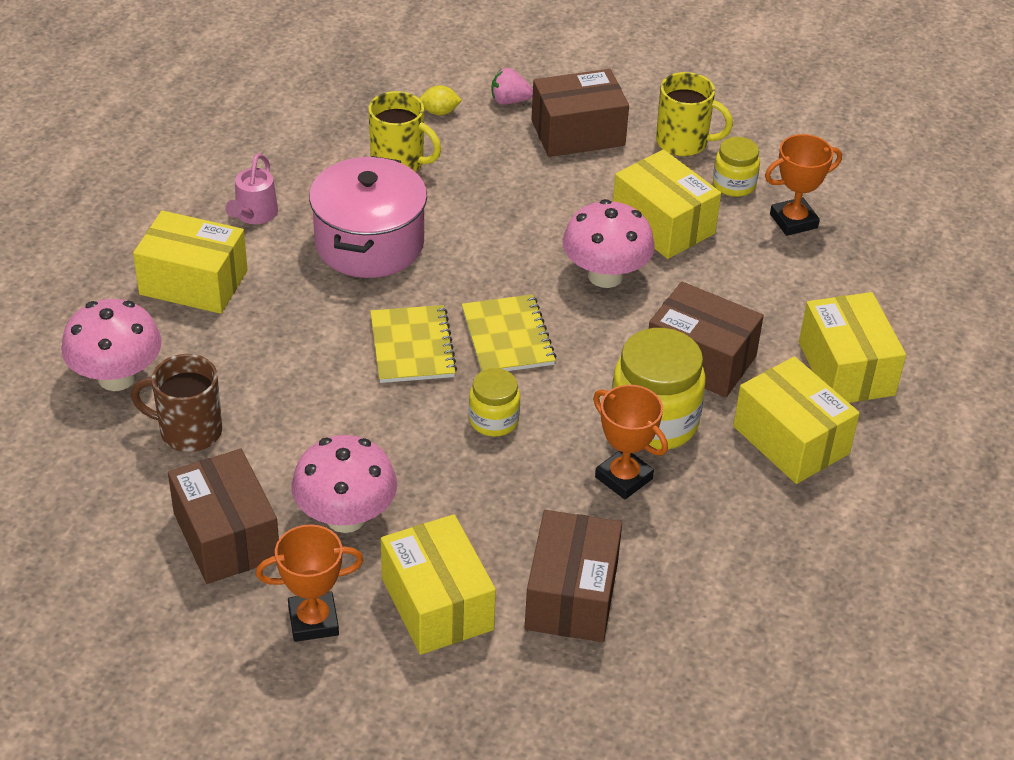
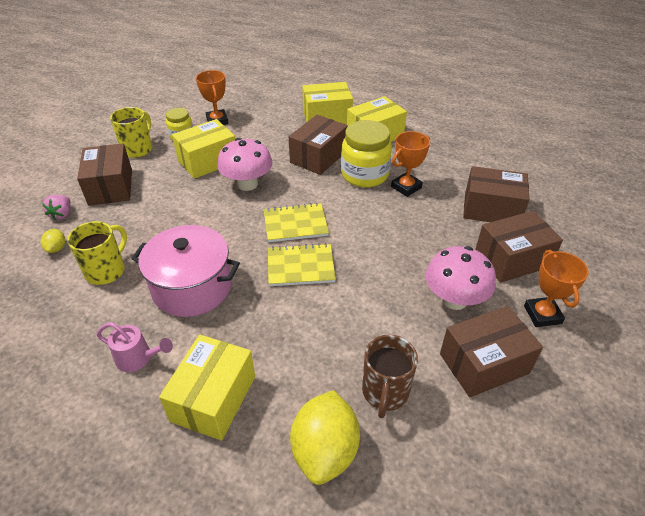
camera: 85 degrees left, 0 degrees up
(117, 377) = (325, 450): pink mushroom -> yellow lemon
(437, 604) = (512, 259): yellow box -> brown box
(493, 420) = (366, 232): yellow jar -> none

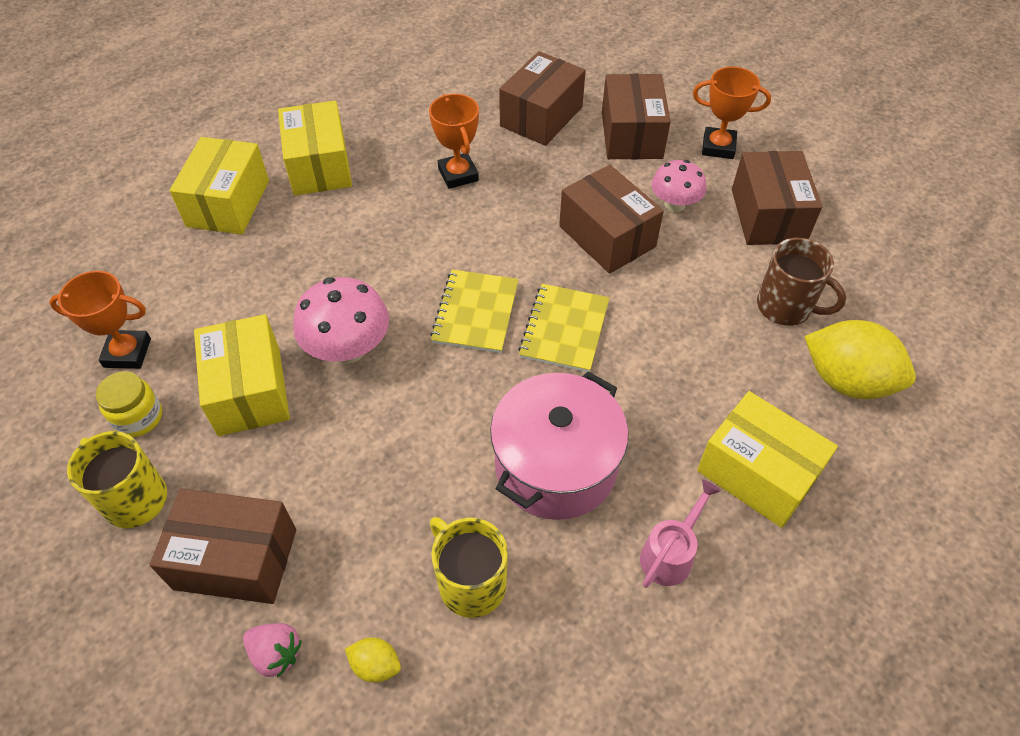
camera: 70 degrees left, 10 degrees up
(318, 157) = (331, 244): brown box -> brown box (607, 236)
(364, 175) = (407, 206): yellow jar -> none
(454, 299) = (674, 204): pink mushroom -> pink mushroom, size x0.66

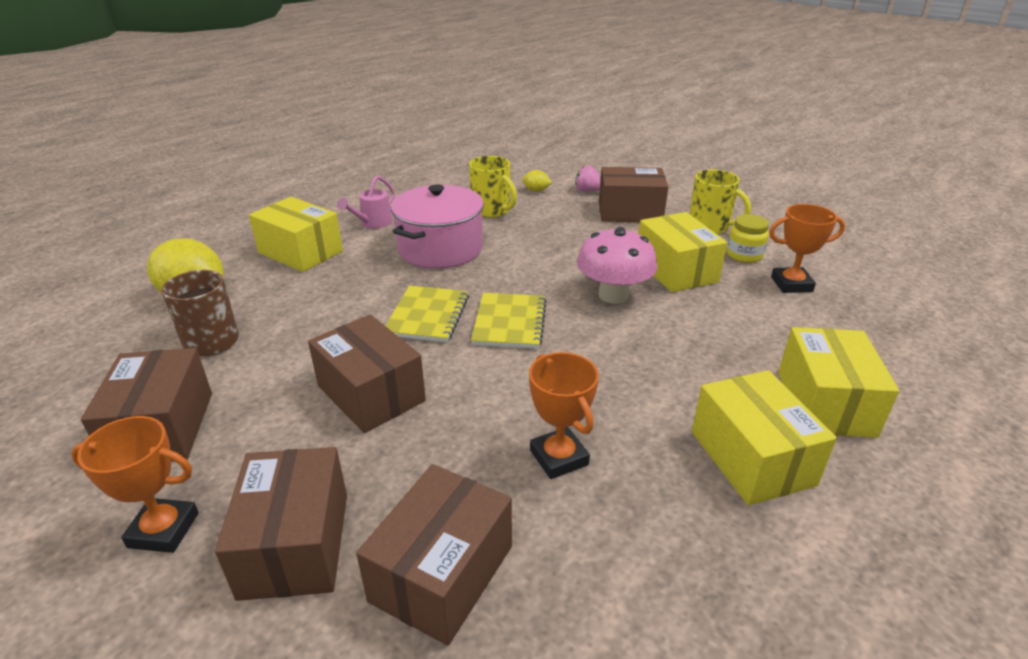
camera: 175 degrees right, 20 degrees down
(674, 204) = (275, 435): pink mushroom -> none

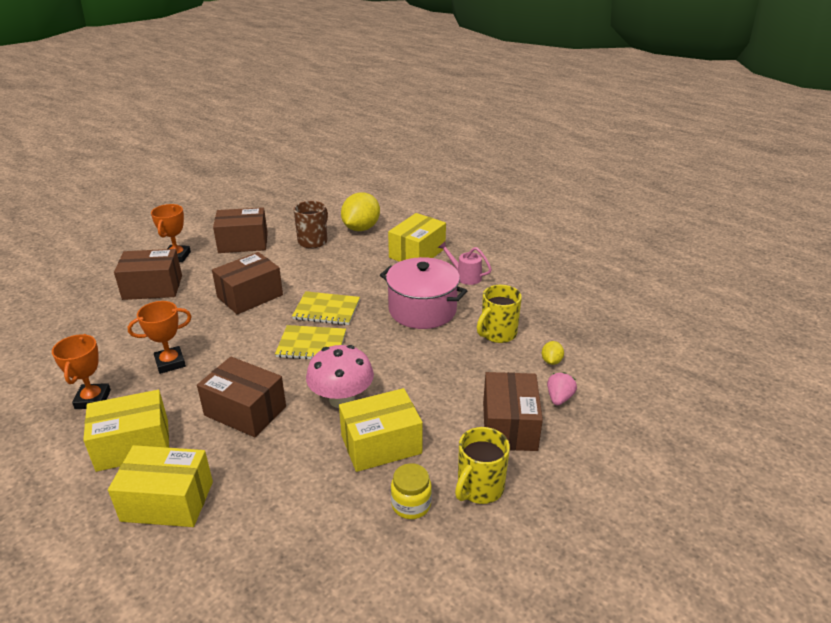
camera: 90 degrees right, 0 degrees up
(442, 573) = (115, 326): brown box -> brown box (245, 411)
(791, 284) = (346, 531): orange trophy -> orange trophy (93, 399)

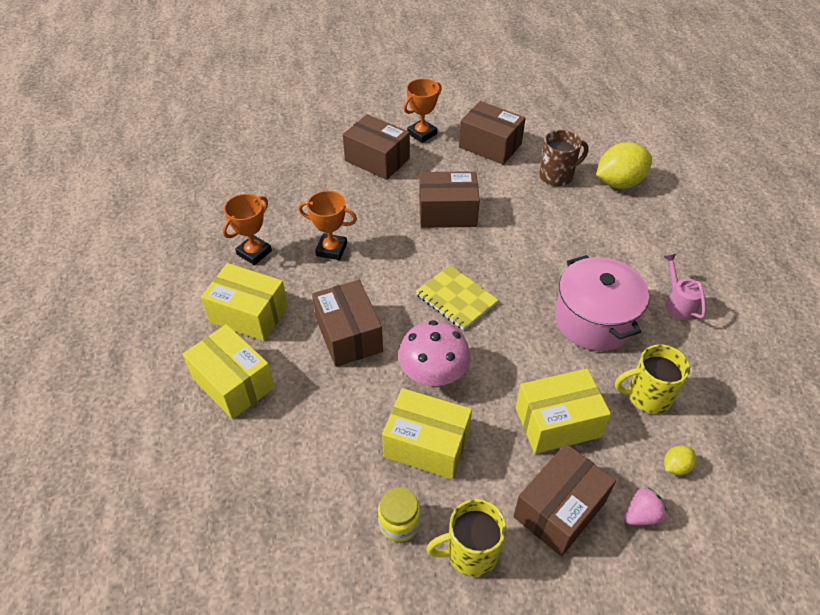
camera: 40 degrees right, 15 degrees up
(326, 310) = (501, 267): yellow notebook -> none
(417, 253) = (651, 245): yellow box -> yellow box (557, 422)

